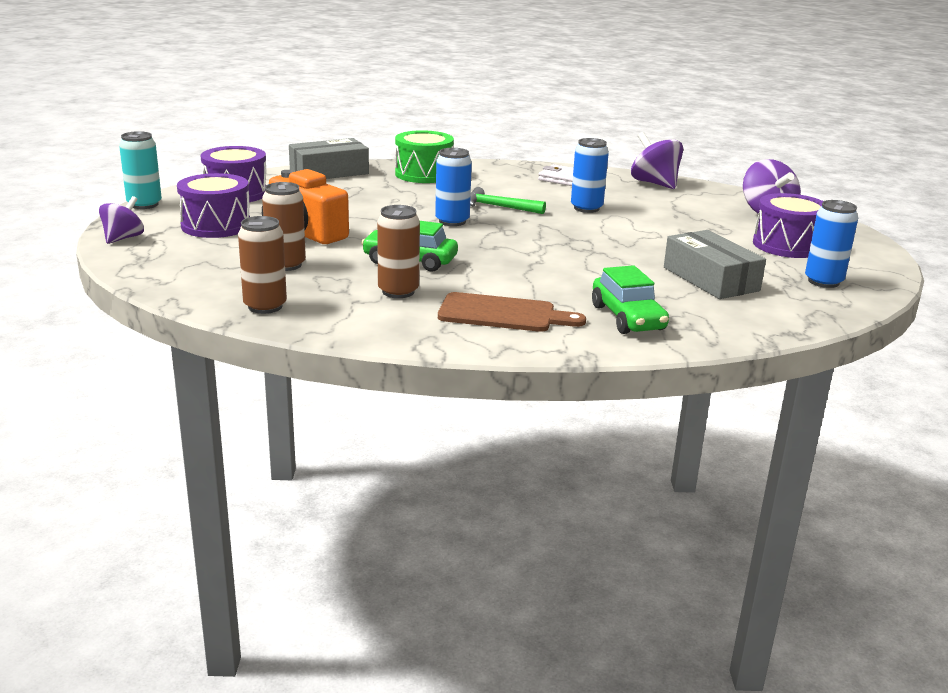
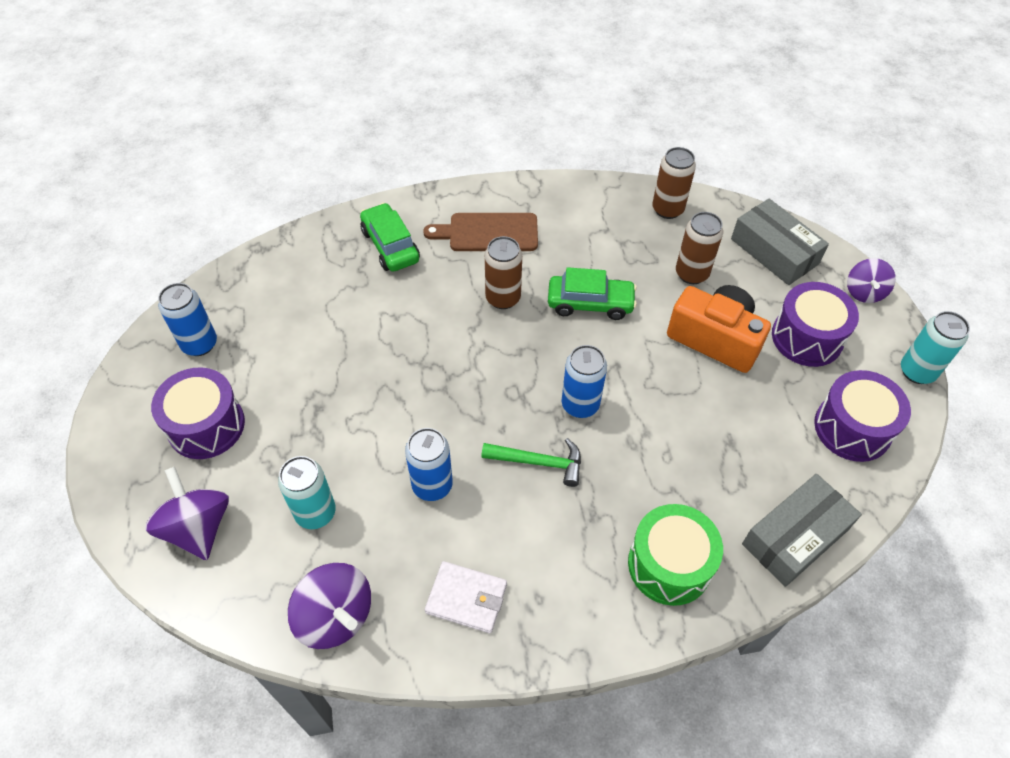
camera: 170 degrees right, 30 degrees up
(398, 291) = (579, 249): brown can -> brown can (503, 298)
(677, 209) = (315, 513): none -> turquoise can
(710, 279) = (309, 326): grey box -> grey box (774, 251)

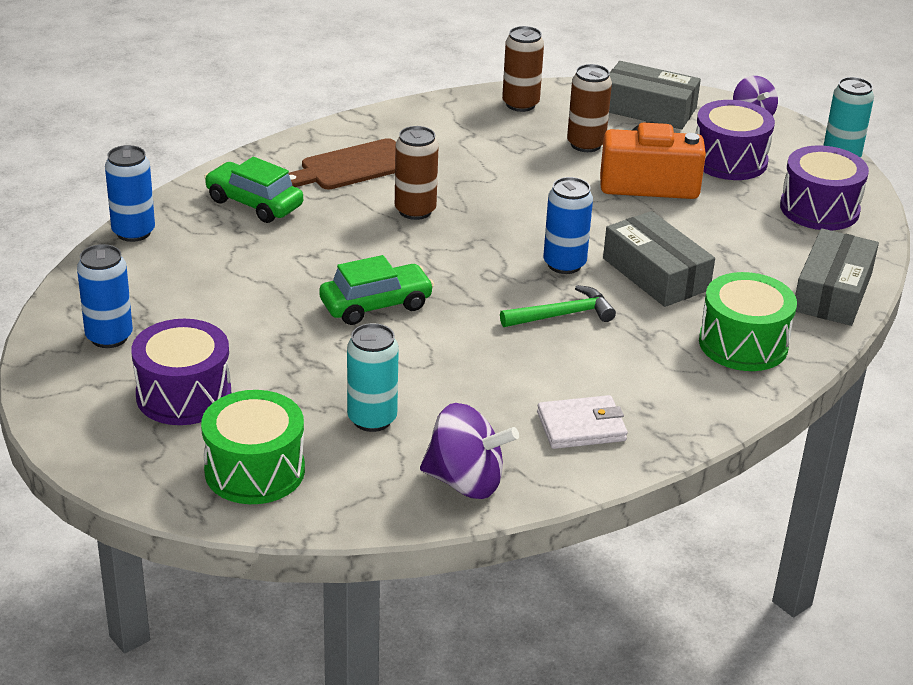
camera: 30 degrees left, 20 degrees down
(198, 528) = (255, 470): purple spinning top -> green drum
(432, 485) = (473, 363): blue can -> blue can (133, 232)
(590, 303) = (507, 191): green car -> green car (376, 305)
(649, 447) = (655, 274): none -> grey box

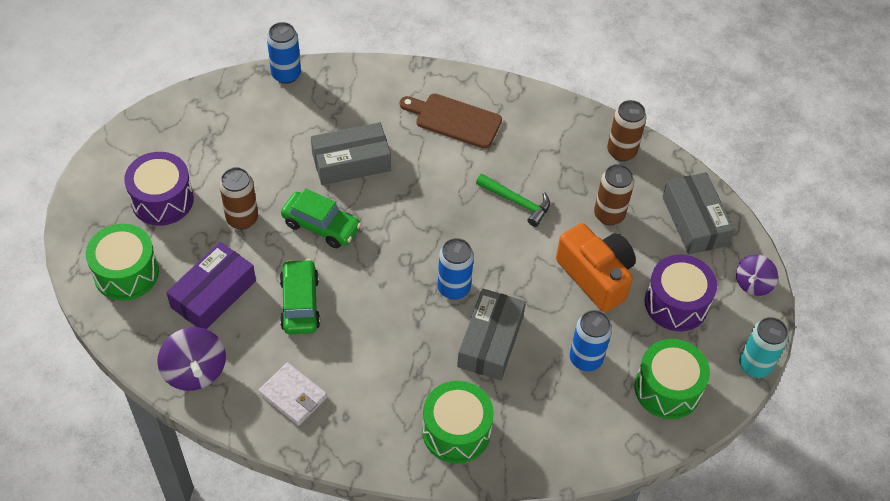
camera: 50 degrees right, 20 degrees up
(109, 337) = (183, 134): blue can -> blue can (585, 359)
(254, 203) = (367, 104): green car -> green car (300, 303)
(372, 419) = (213, 294): turquoise can -> purple box
(415, 211) = (437, 180): brown can -> brown can (242, 219)
(562, 315) = (397, 320): green hammer -> green hammer (517, 202)
(819, 209) = (667, 389): purple drum -> green drum
(832, 292) = (567, 450): grey box -> grey box (351, 162)

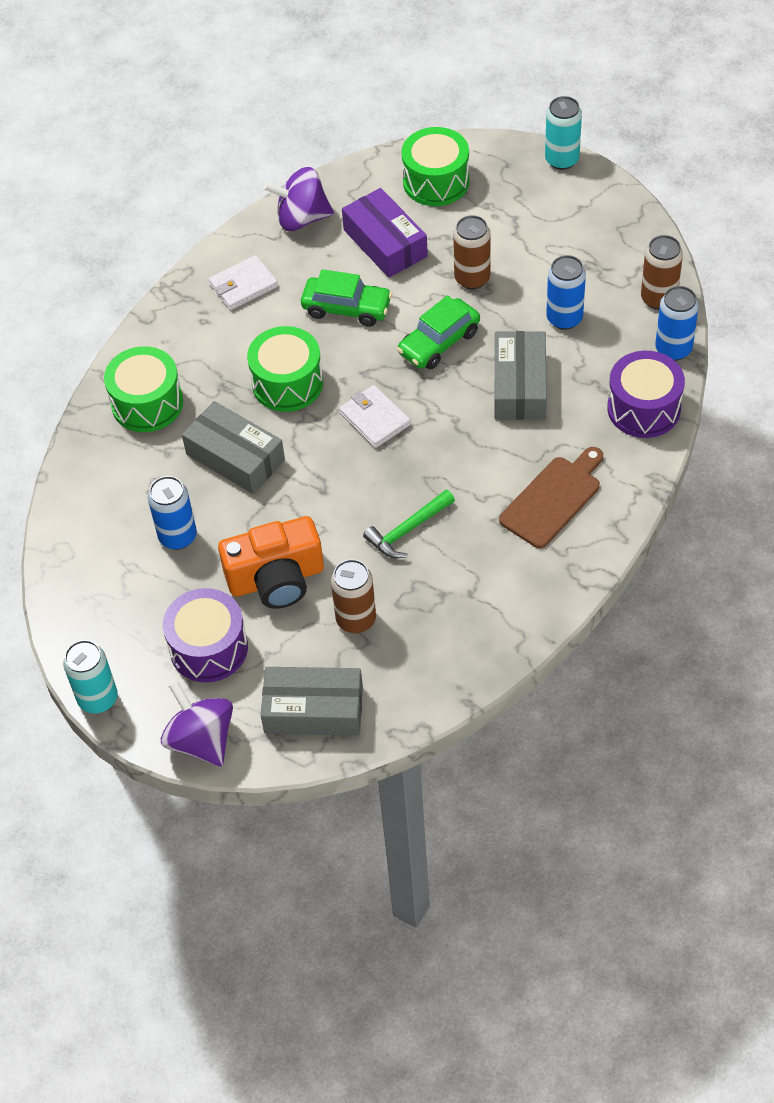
camera: 115 degrees right, 0 degrees up
(83, 184) = (562, 160): none -> turquoise can
(162, 200) = (519, 218): purple drum -> purple drum (644, 408)
(416, 251) = (374, 419): none -> white wallet
(453, 288) = (314, 441): blue can -> blue can (564, 318)
(621, 151) = (447, 665): brown can -> brown can (658, 298)
(667, 389) = (109, 601): green drum -> green drum (287, 383)
(753, 284) = (201, 740): purple spinning top -> purple spinning top, size x1.50

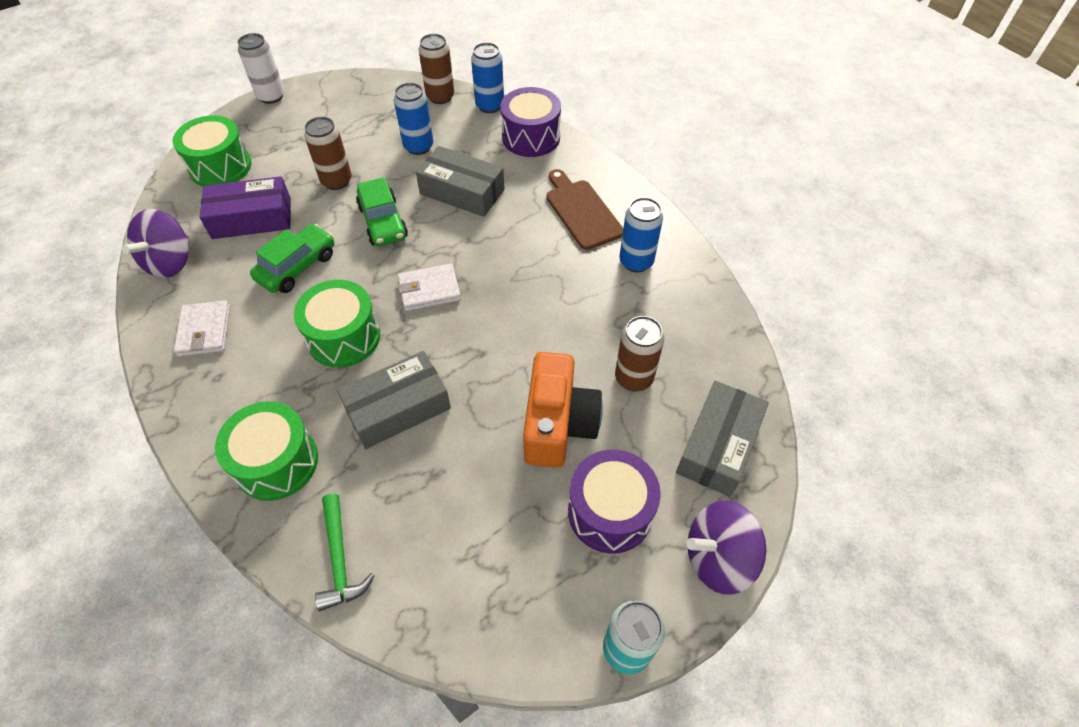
camera: 70 degrees left, 0 degrees up
(178, 537) = (461, 492): blue can -> blue can (636, 262)
(407, 530) = (559, 309): green hammer -> green hammer (340, 559)
(562, 160) = (271, 96): turquoise can -> white can

